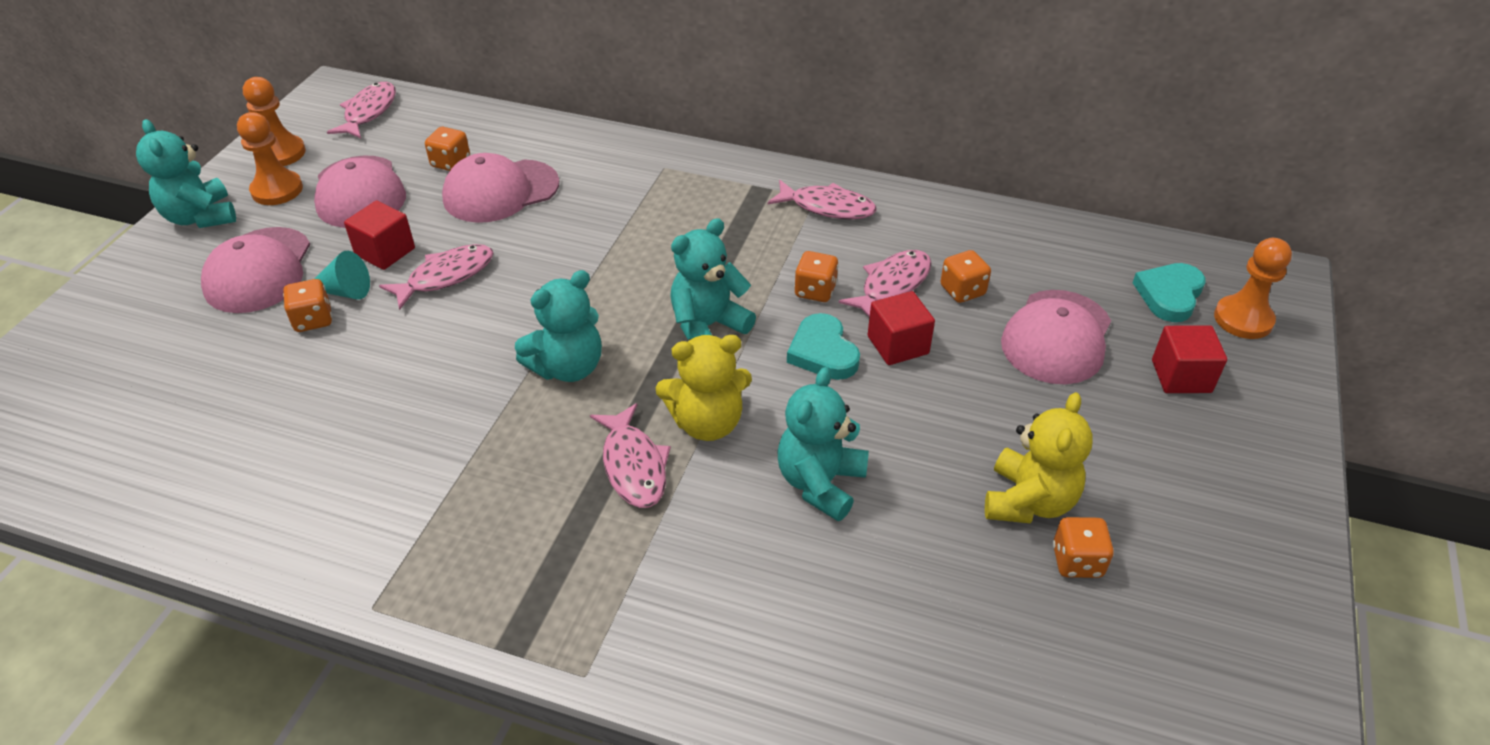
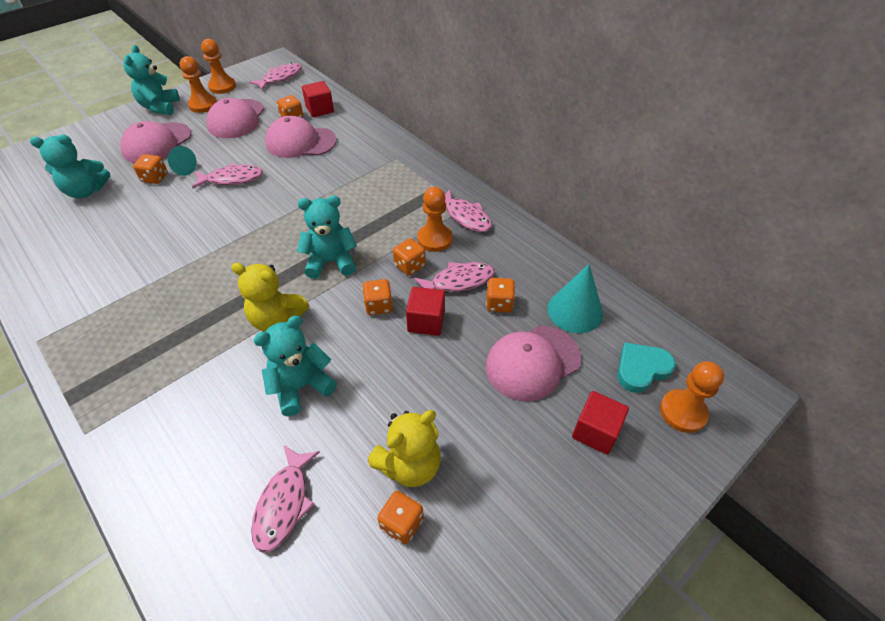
camera: 30 degrees right, 5 degrees up
(385, 252) = (218, 155): red cube -> red cube (320, 109)
(568, 367) = (240, 254): turquoise teddy bear -> turquoise teddy bear (86, 191)
(633, 466) = (218, 326): pink fish -> pink fish (284, 503)
(815, 248) = (434, 239): none -> orange pawn
(823, 352) = (378, 306): turquoise heart -> orange dice
(1050, 264) = (575, 311): none -> turquoise cone

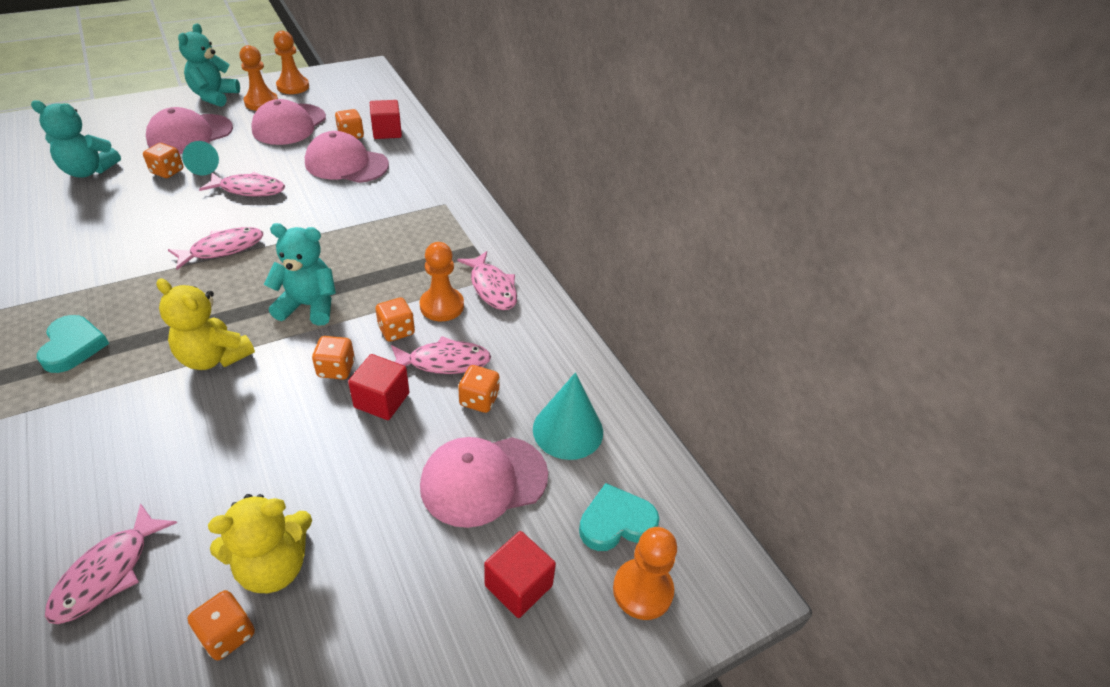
camera: 10 degrees right, 5 degrees down
(155, 337) = (73, 346): none -> turquoise heart
(280, 78) = (361, 89): pink fish -> pink fish (223, 249)
(301, 386) = (199, 441): turquoise teddy bear -> none

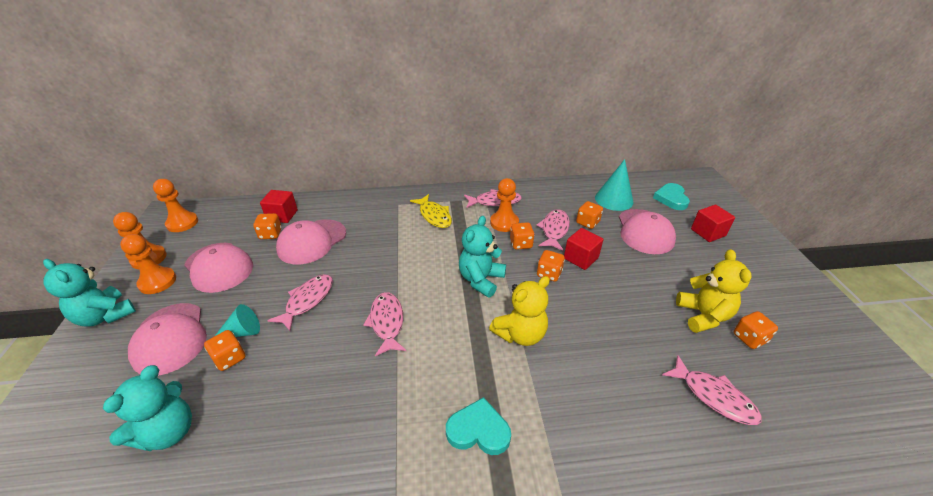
camera: 65 degrees left, 5 degrees down
(432, 239) = (434, 216): none -> yellow fish
(642, 590) = (707, 200): orange pawn -> orange pawn (182, 223)

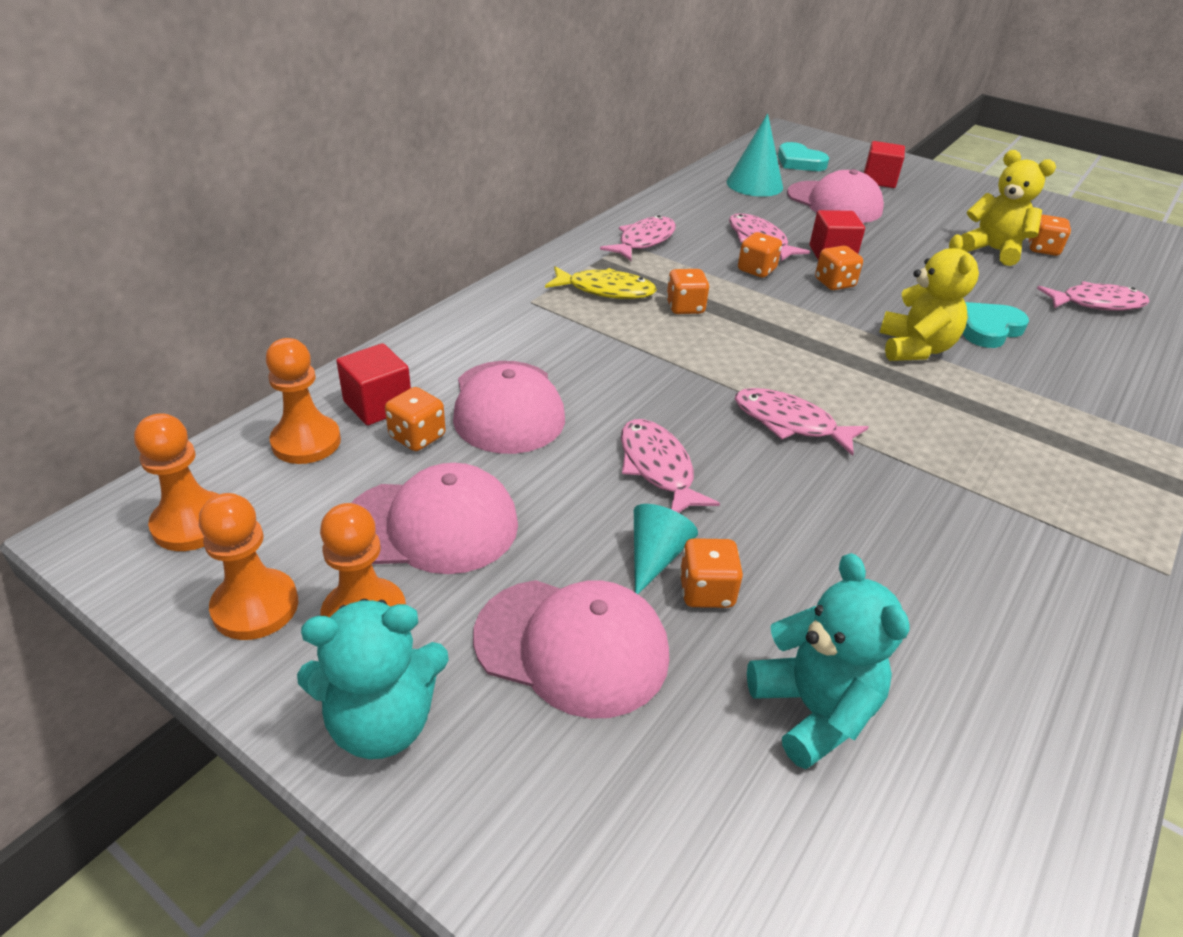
camera: 50 degrees left, 0 degrees up
(478, 430) = (1035, 443): turquoise heart -> turquoise heart (988, 329)
(481, 280) = (790, 325): turquoise teddy bear -> none
(504, 223) = (698, 258): orange pawn -> orange pawn (306, 442)
(587, 223) = (775, 218): orange dice -> orange dice (685, 307)

